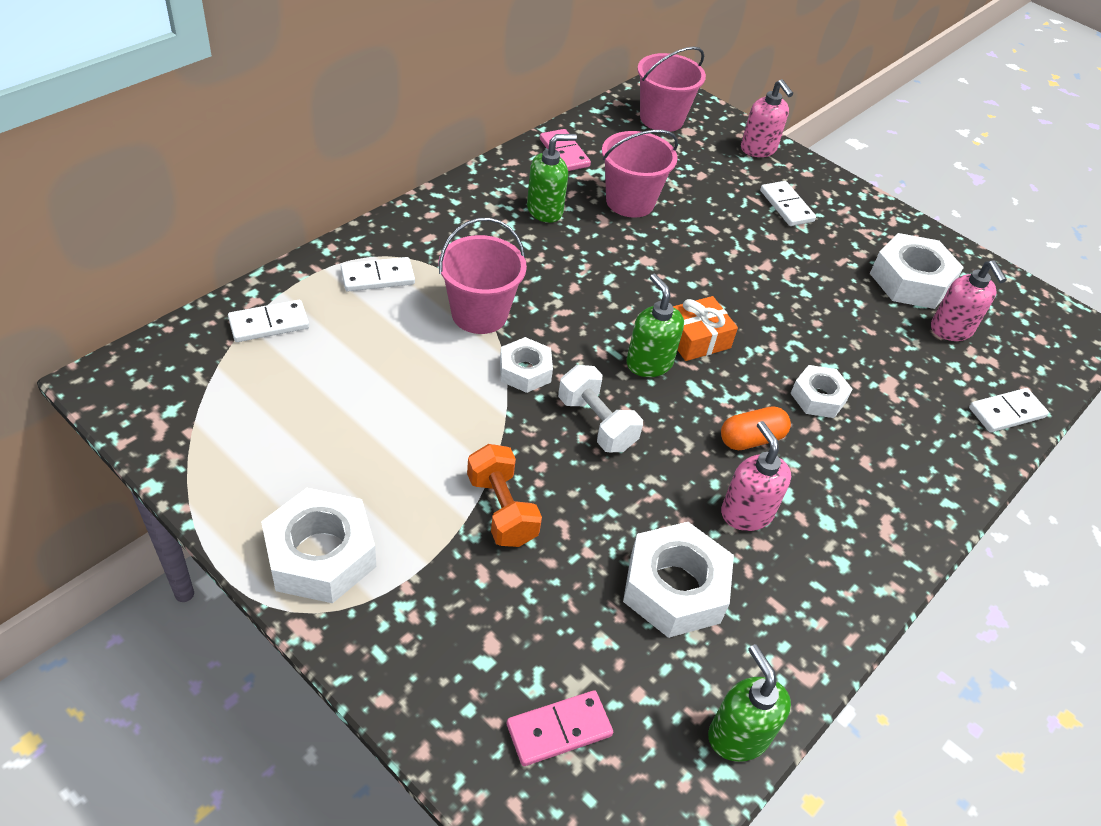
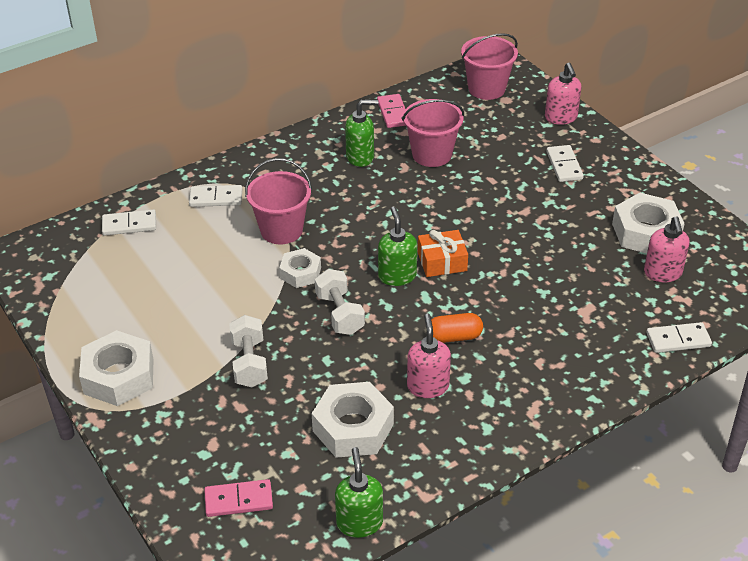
camera: 20 degrees right, 5 degrees down
(501, 510) = (249, 363): orange dumbbell -> white dumbbell
(818, 397) = (522, 313): white nut -> none

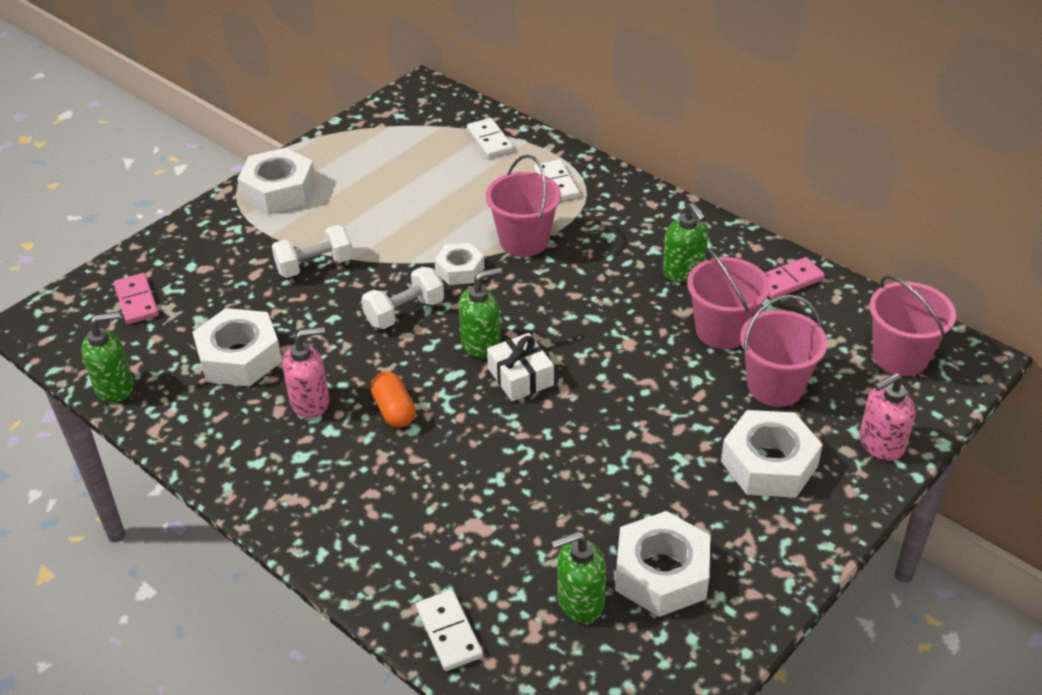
camera: 75 degrees right, 0 degrees up
(442, 261) = (520, 377): orange gift -> white gift
(495, 145) = (775, 386): none -> pink bucket
(564, 165) = (769, 463): white domino -> white nut
(662, 273) = (580, 602): pink soap dispenser -> green soap dispenser

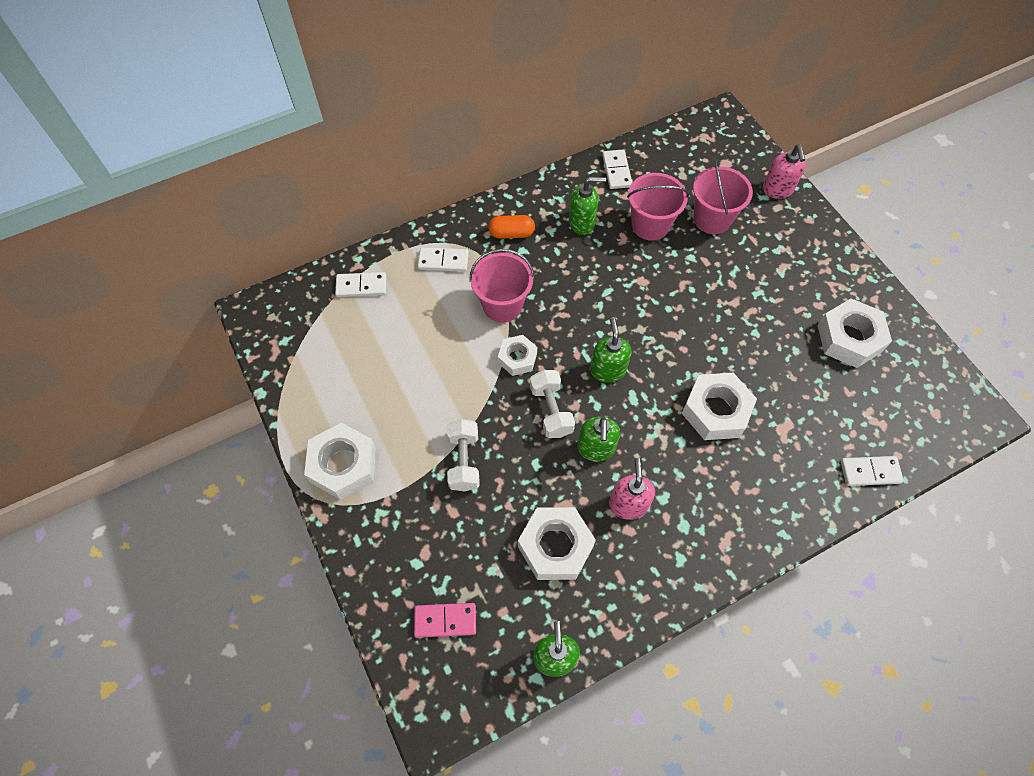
camera: 70 degrees left, 20 degrees up
(394, 410) = (657, 448): orange capsule -> orange capsule (511, 233)
(520, 377) = (651, 356): white gift -> none
(580, 602) = (861, 390): green soap dispenser -> green soap dispenser (596, 449)
(769, 463) = (776, 249): white nut -> white nut (716, 411)
(789, 281) = (617, 171): pink domino -> white domino
(900, 356) = (708, 148): pink bucket -> none

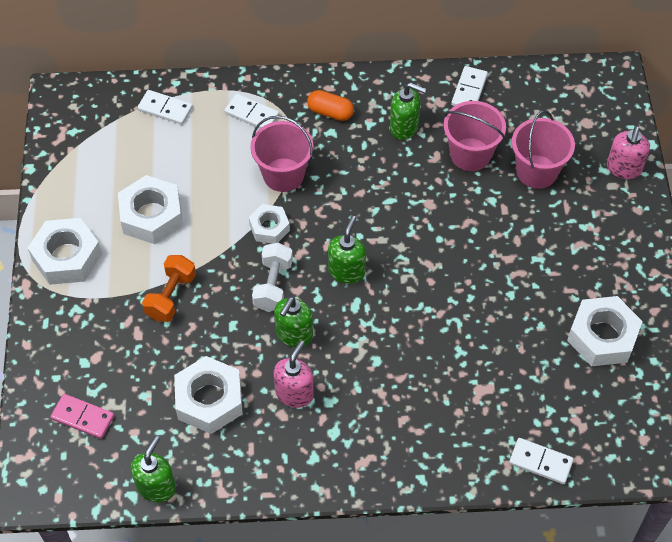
camera: 25 degrees right, 5 degrees down
(464, 461) = (171, 296): white dumbbell -> orange dumbbell
(716, 411) = (426, 348): white nut -> white nut (151, 215)

